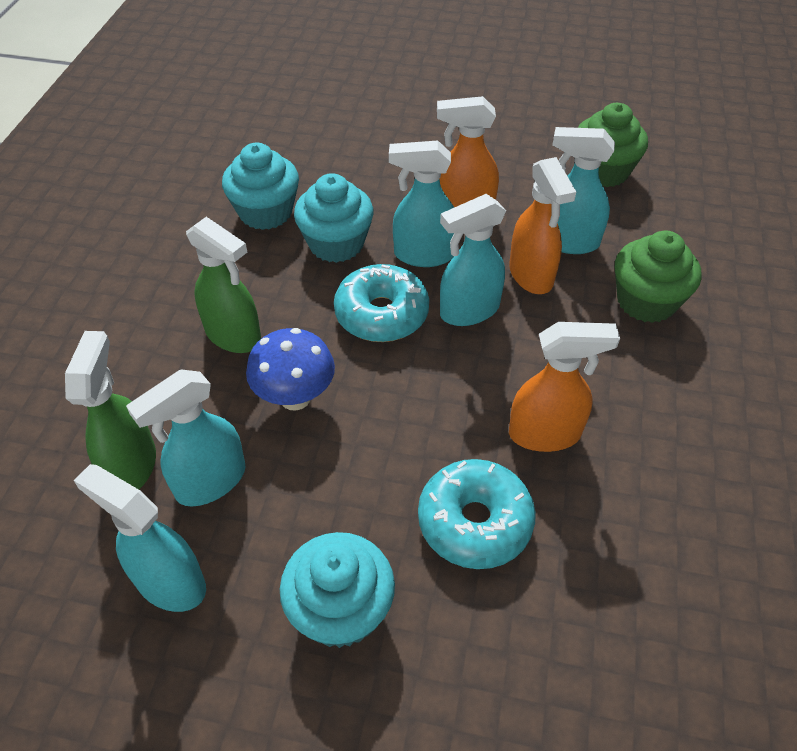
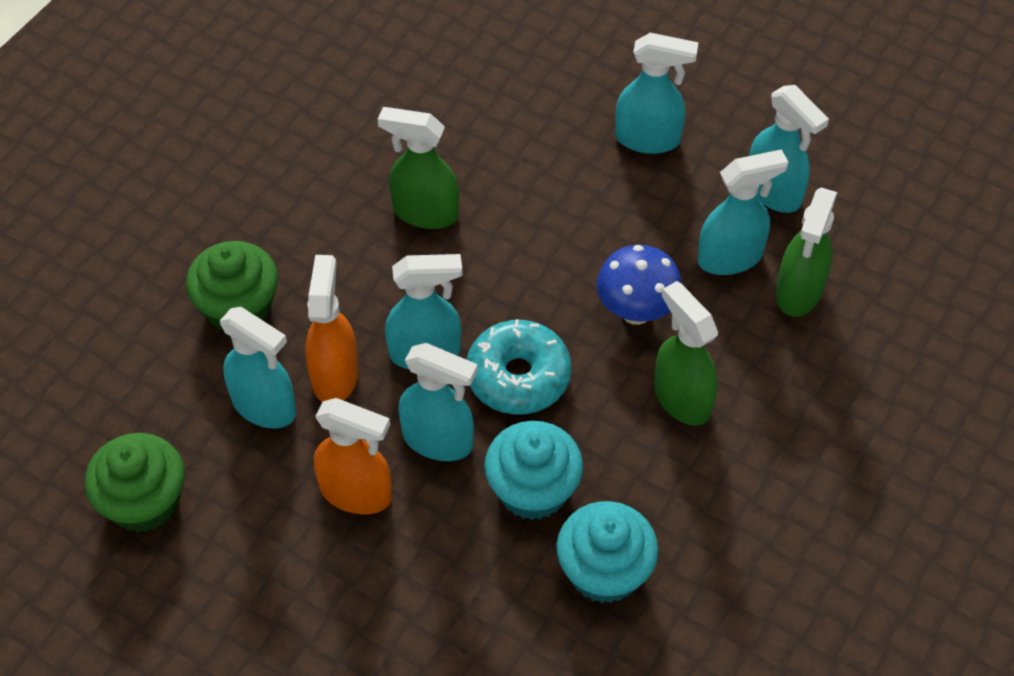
camera: 160 degrees left, 5 degrees up
(340, 610) = (648, 139): turquoise cupcake -> turquoise spray bottle
(474, 522) = (522, 165): turquoise donut -> none
(545, 434) = (424, 212): orange spray bottle -> green spray bottle

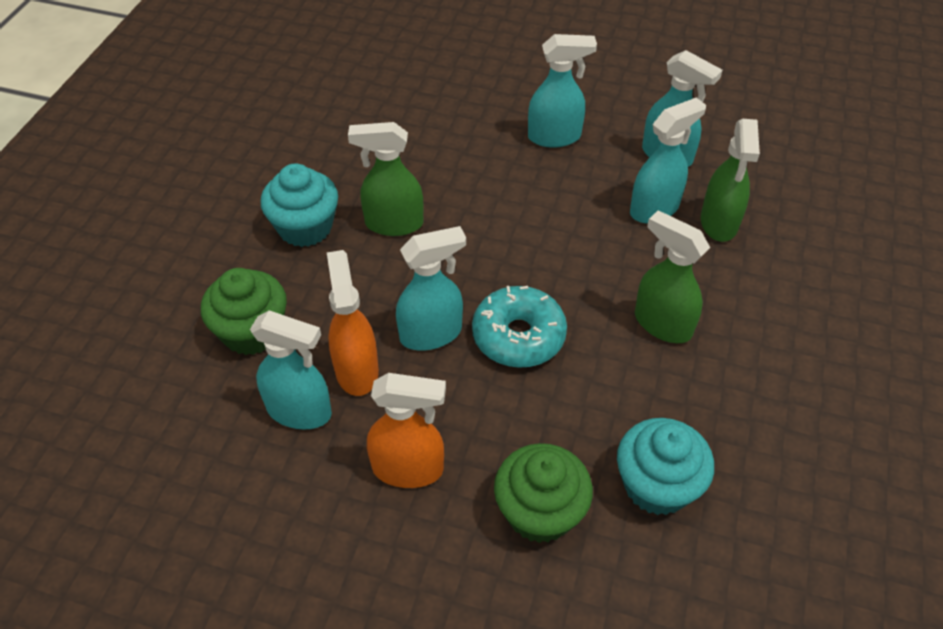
camera: 15 degrees left, 5 degrees down
(144, 502) = (206, 526): green cupcake -> green cupcake (540, 512)
(438, 440) = (468, 405): turquoise spray bottle -> none
(533, 490) = (566, 428): turquoise cupcake -> turquoise cupcake (305, 227)
(636, 311) = (596, 264): blue mushroom -> none

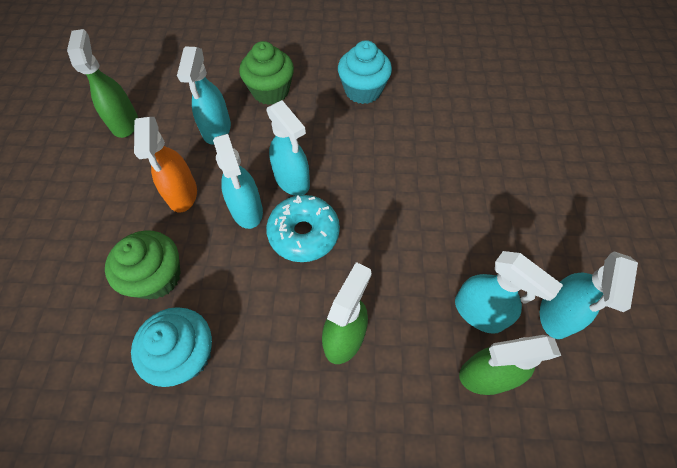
camera: 75 degrees right, 10 degrees up
(356, 370) = (253, 148): orange spray bottle -> none
(393, 224) = (385, 135): green spray bottle -> green spray bottle (125, 123)
(555, 137) = (530, 216): turquoise spray bottle -> turquoise spray bottle (247, 210)

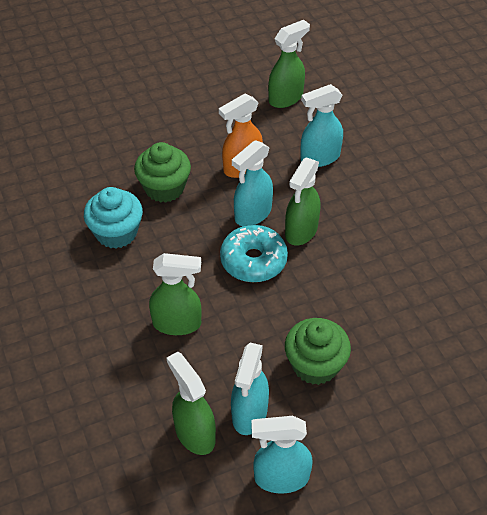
camera: 65 degrees right, 10 degrees down
(270, 91) = (390, 173): green cupcake -> green cupcake (315, 365)
(292, 181) = (301, 231): turquoise spray bottle -> green spray bottle
(363, 90) = (445, 242): turquoise cupcake -> none

